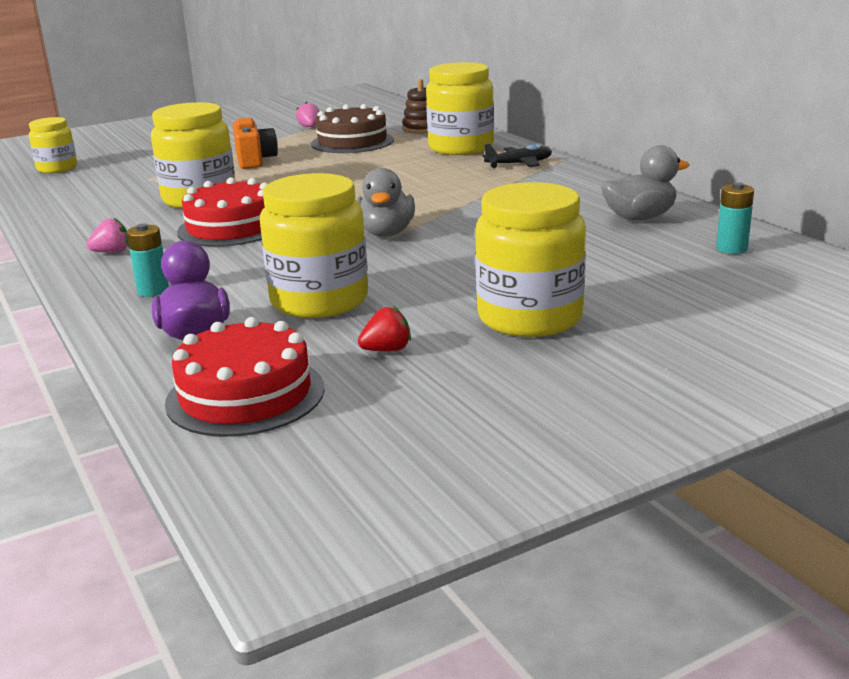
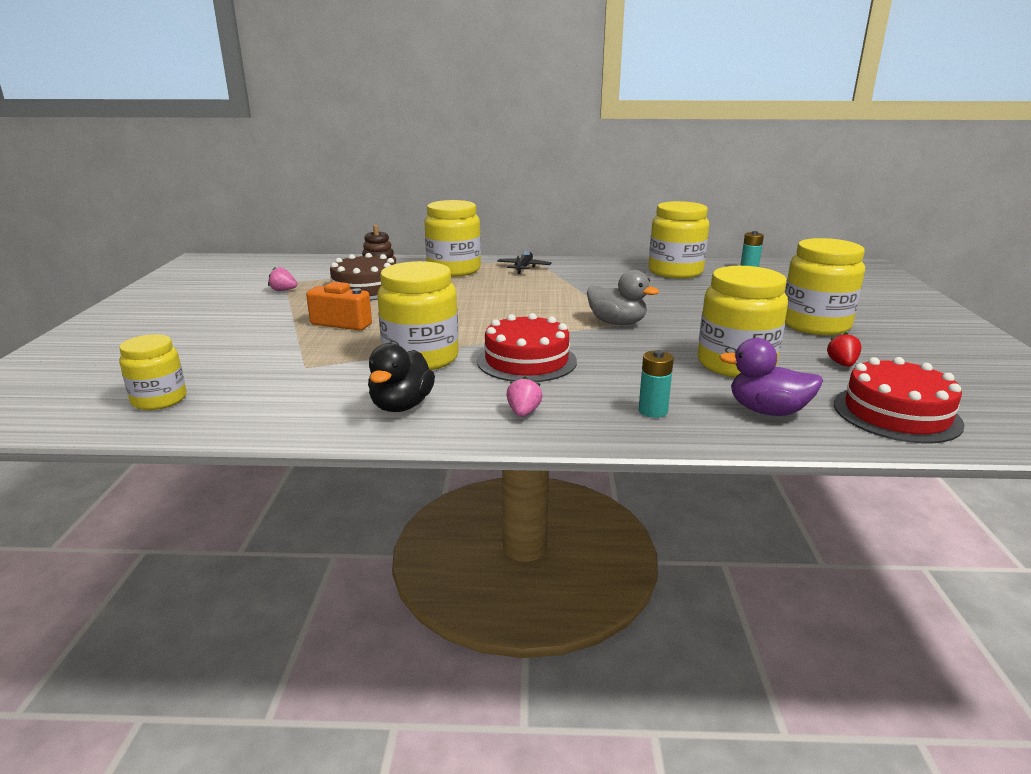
camera: 60 degrees left, 0 degrees up
(95, 218) = (401, 406): none -> black duck
(639, 218) = (675, 272): grey duck -> yellow jar

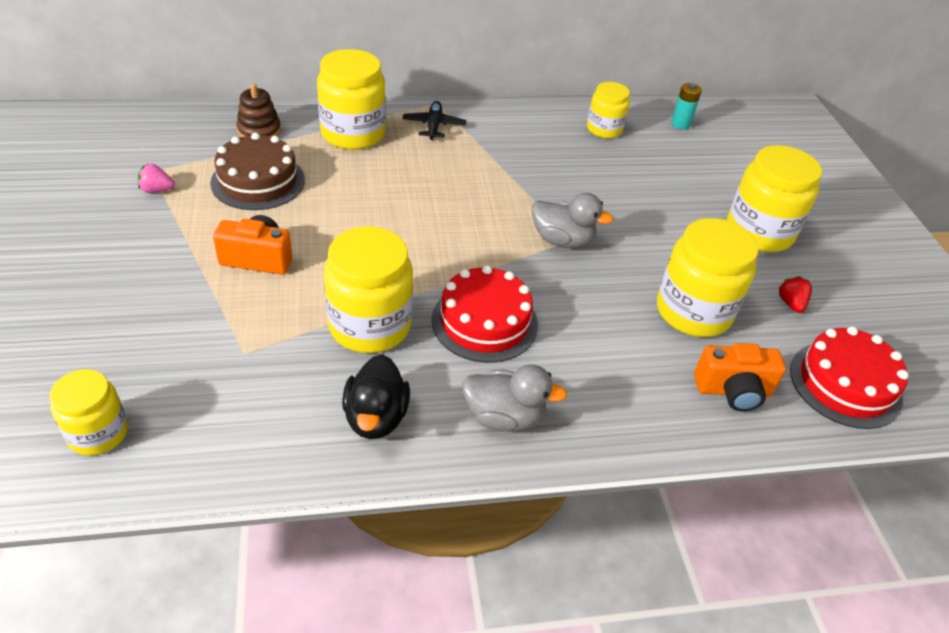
camera: 15 degrees left, 20 degrees up
(523, 412) = (504, 417): pink strawberry -> grey duck
(653, 411) = (628, 402): turquoise battery -> none
(675, 272) = (604, 129): yellow jar -> yellow jar, size x0.60
(767, 411) = (733, 391): purple duck -> orange camera

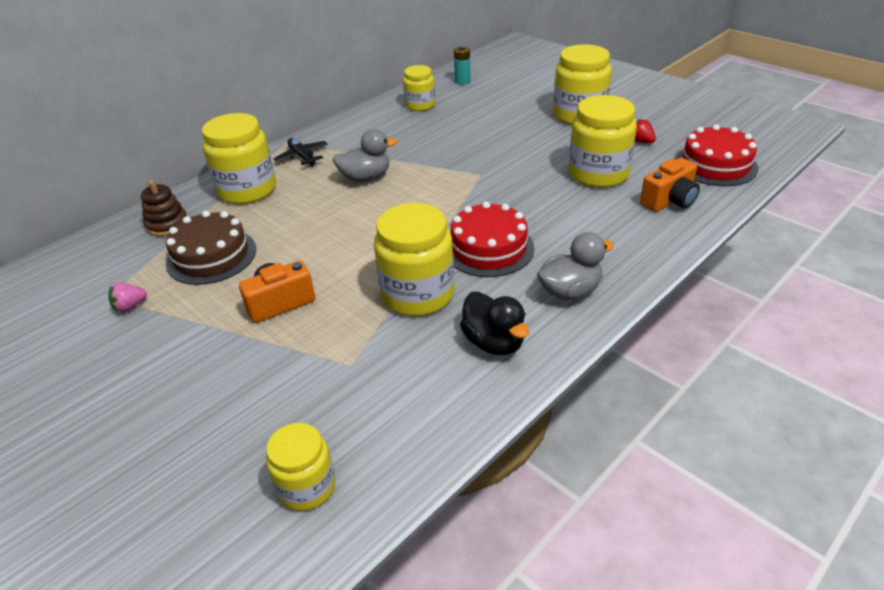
camera: 30 degrees left, 5 degrees down
(562, 240) = (476, 178): grey duck -> grey duck (366, 178)

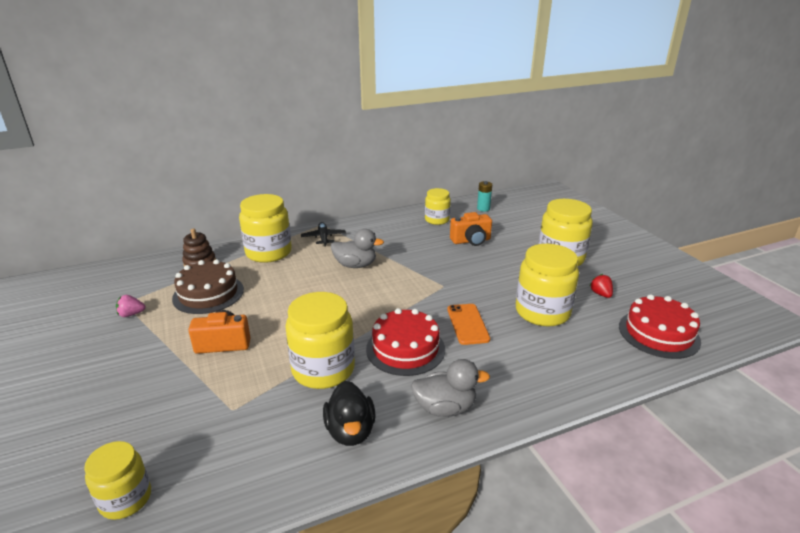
camera: 20 degrees right, 10 degrees down
(534, 206) = (468, 324): none -> orange phone
(669, 201) = (591, 354): orange camera -> orange camera (471, 241)

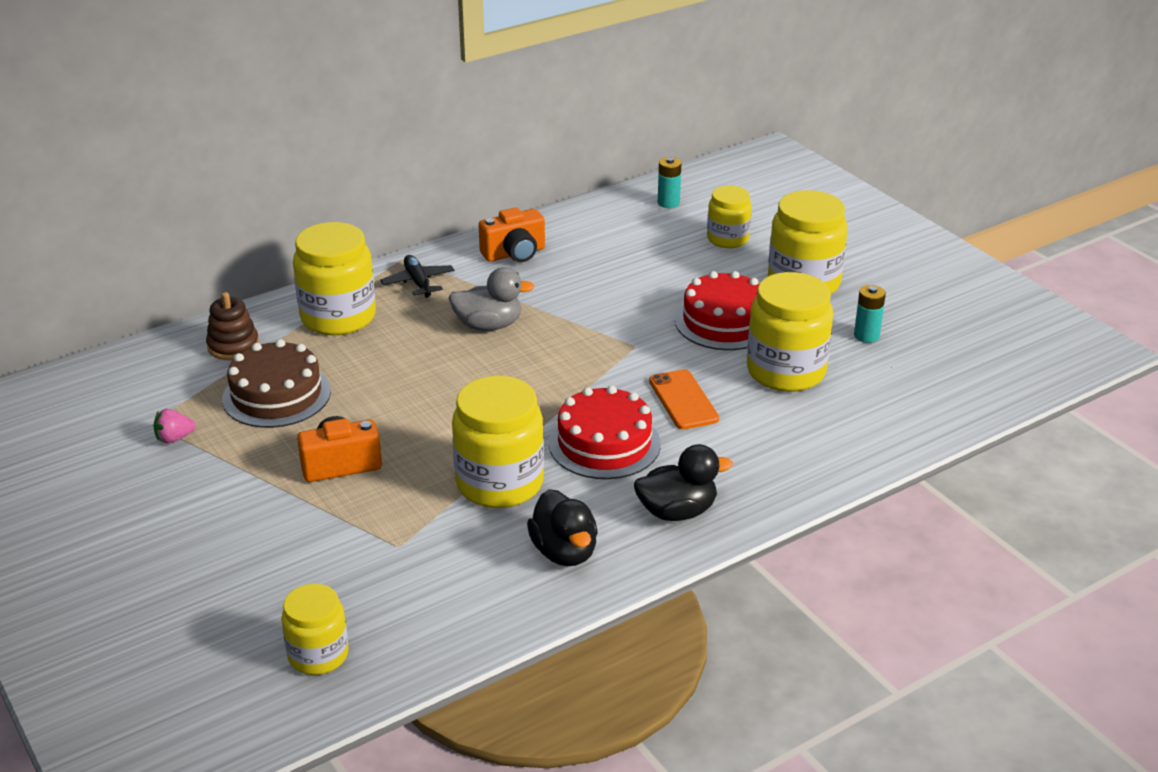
camera: 10 degrees left, 5 degrees up
(437, 220) = (596, 231): yellow jar -> yellow jar (727, 239)
(445, 408) = (677, 511): grey duck -> black duck
(471, 241) = (660, 266): orange camera -> orange camera (514, 254)
(600, 294) = (866, 336): red strawberry -> turquoise battery
(658, 333) = (946, 385): red cake -> red cake (724, 322)

